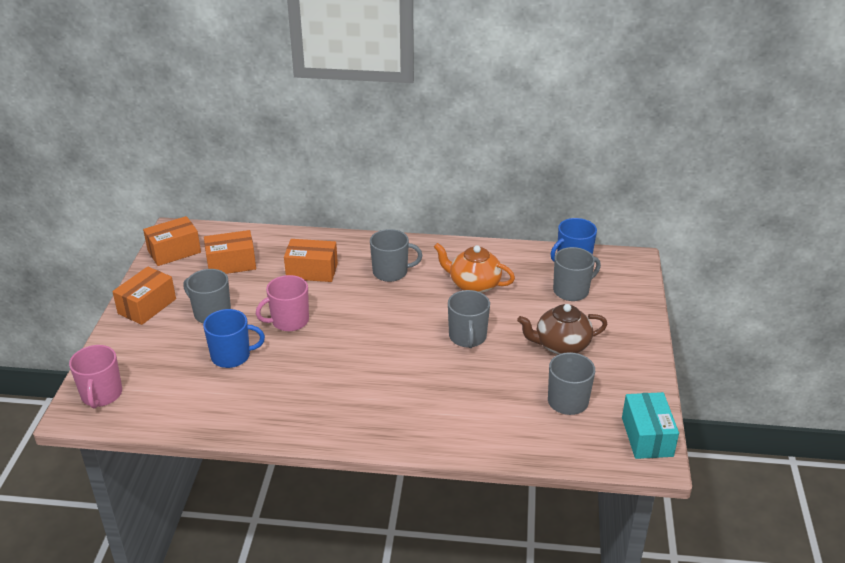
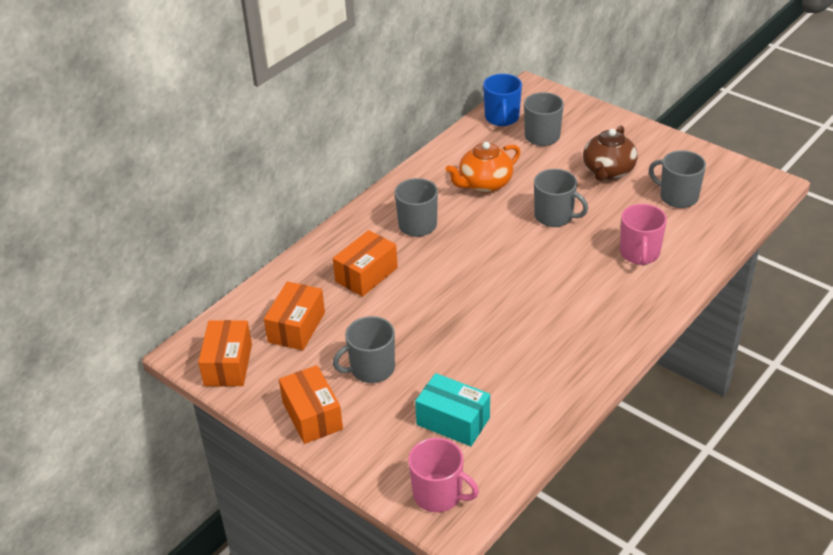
camera: 55 degrees left, 5 degrees up
(232, 356) = (456, 375): blue mug -> none
(289, 321) = (434, 317): pink mug -> pink mug (639, 253)
(647, 437) = (746, 176): turquoise box -> turquoise box (453, 421)

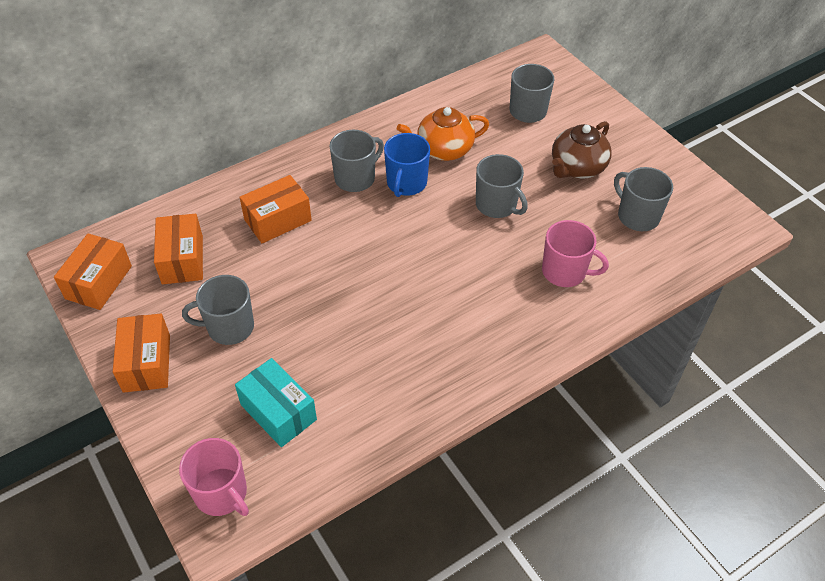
camera: 15 degrees right, 10 degrees up
(296, 327) = (182, 260): orange box -> orange box turned 45 degrees counterclockwise
(502, 118) = (497, 80): blue mug -> blue mug (406, 183)
(639, 253) = (565, 272): pink mug -> pink mug turned 90 degrees counterclockwise

